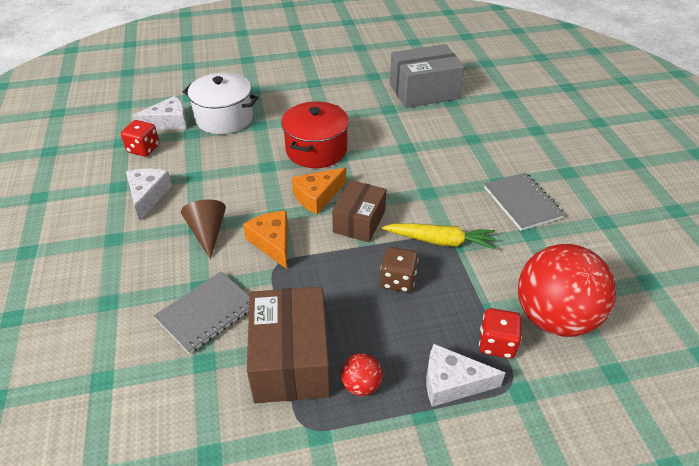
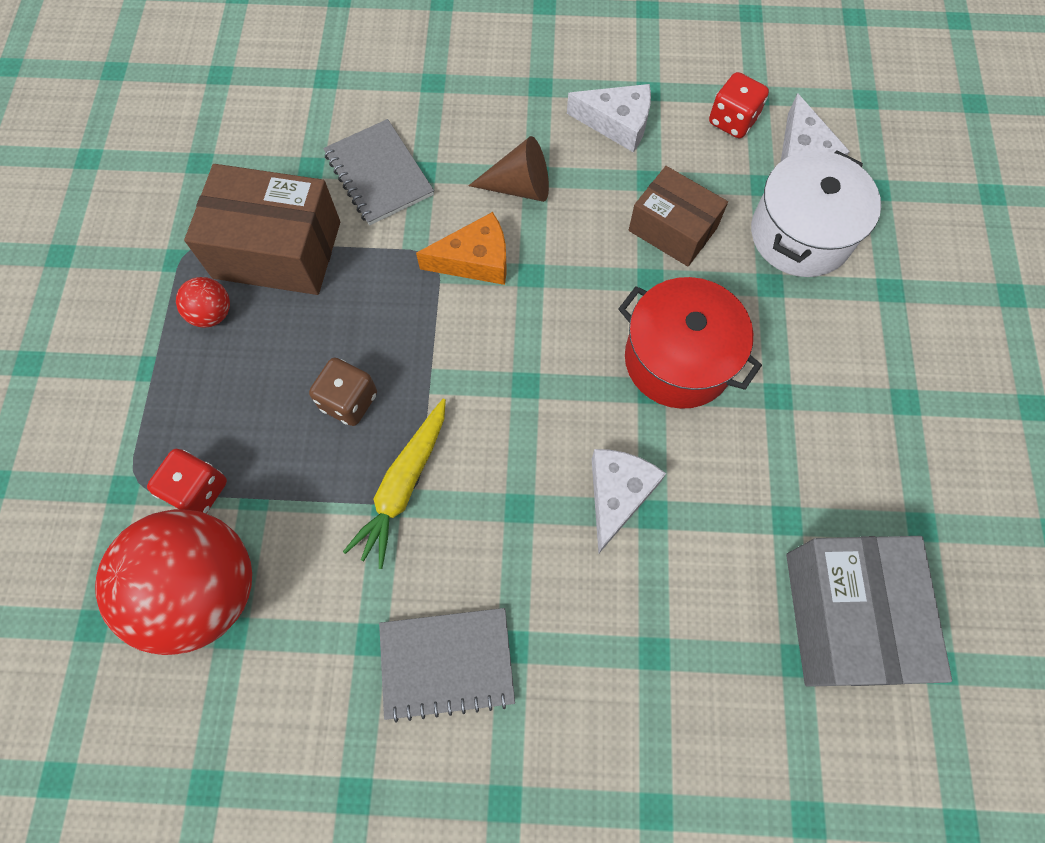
camera: 105 degrees right, 25 degrees up
(317, 196) = (556, 336): orange cheese -> none
(359, 221) = (482, 382): brown box -> brown box (672, 229)
(452, 383) = (170, 413): white cheese -> white cheese (617, 495)

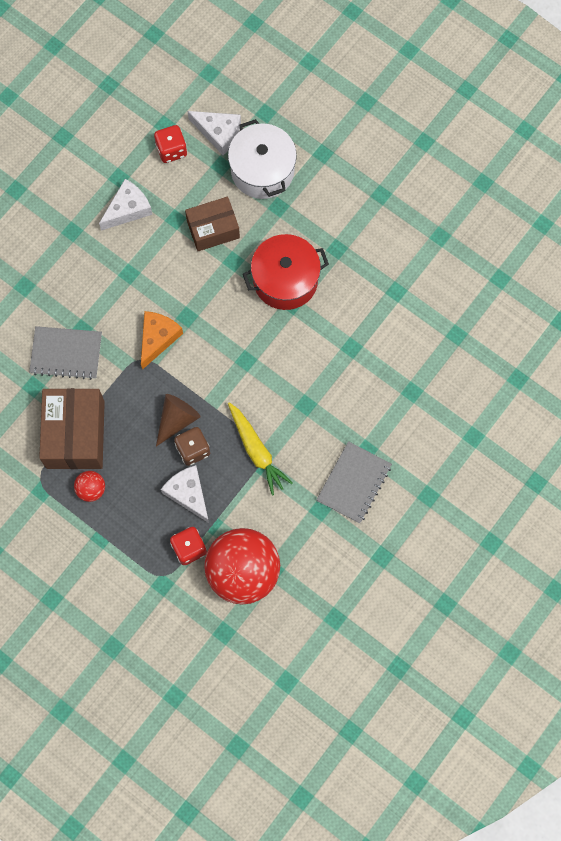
camera: 55 degrees left, 5 degrees up
(277, 249) = (75, 434): brown box -> brown box turned 45 degrees counterclockwise
(519, 187) = (129, 287): brown cone -> brown cone (177, 419)
(617, 495) = (331, 356): white cheese -> white cheese (188, 494)
(845, 616) = (453, 300): grey box -> none

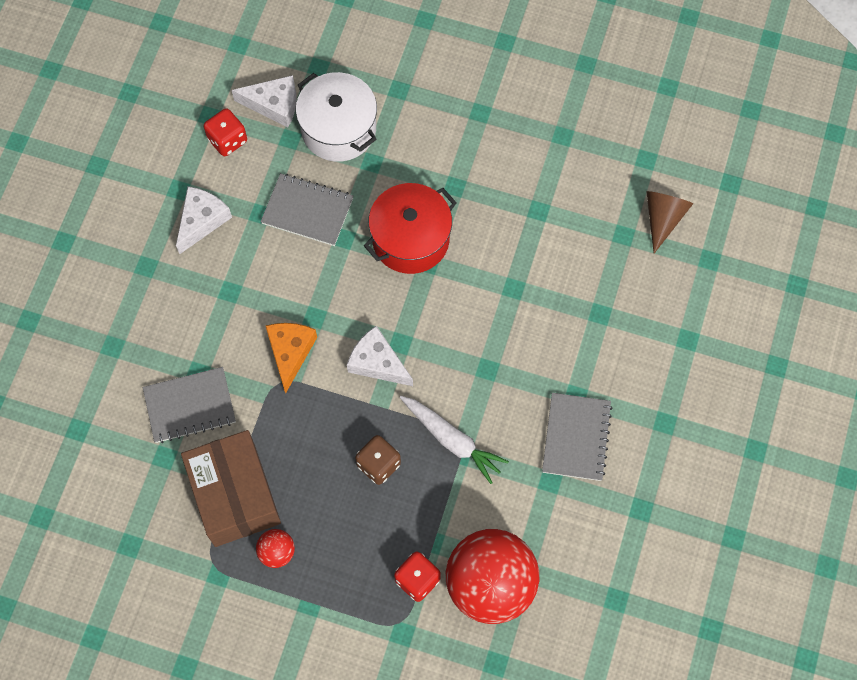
camera: 20 degrees left, 5 degrees down
(177, 419) = (347, 437): brown cone -> brown cone (663, 219)
(188, 494) = (392, 517): white cheese -> white cheese (377, 363)
(213, 229) = (307, 211): brown box -> grey notebook
(256, 451) = (452, 440): yellow carrot -> white carrot

